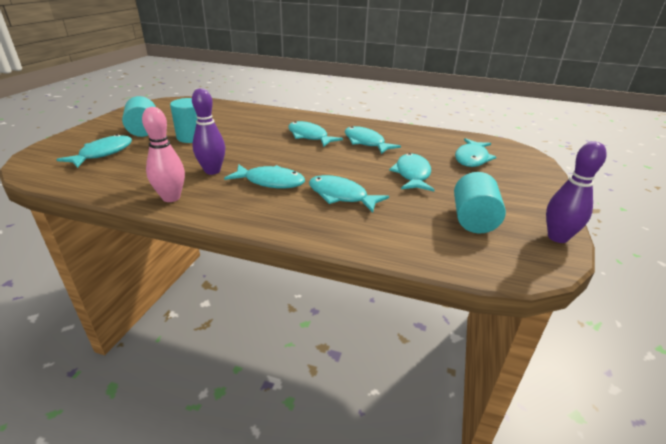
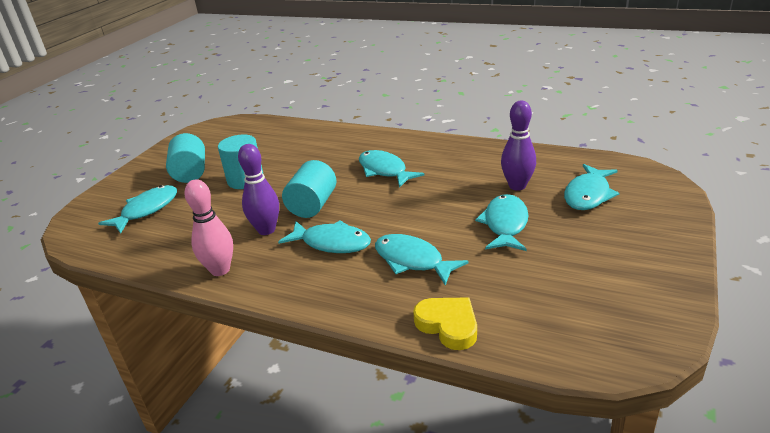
camera: 10 degrees right, 0 degrees up
(366, 142) = (454, 176): turquoise fish -> none
(379, 242) = (448, 325): none -> yellow heart
(473, 220) = (569, 290): turquoise cylinder -> turquoise cylinder (312, 205)
(557, 237) = (671, 314): purple bowling pin -> purple bowling pin (517, 186)

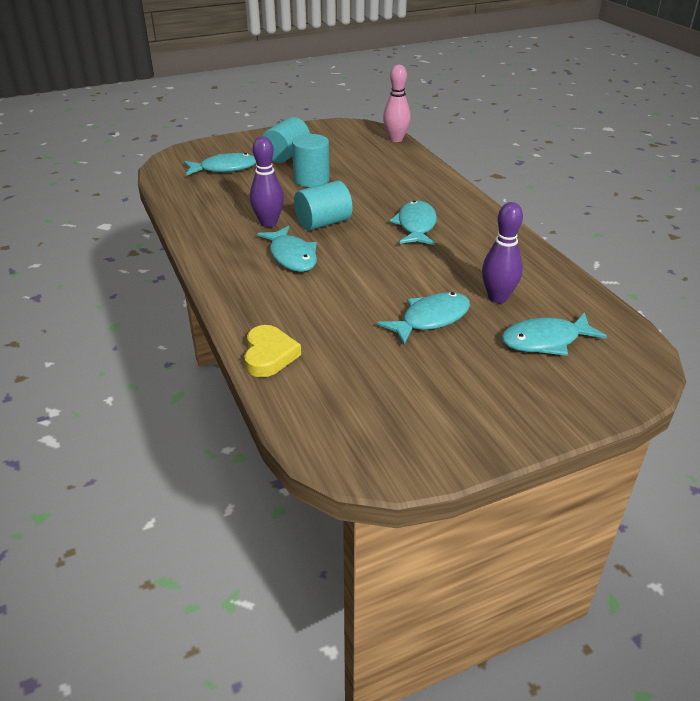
camera: 40 degrees right, 5 degrees up
(220, 270) = (204, 233): pink bowling pin -> pink bowling pin (396, 139)
(412, 260) = (320, 301): turquoise fish -> none

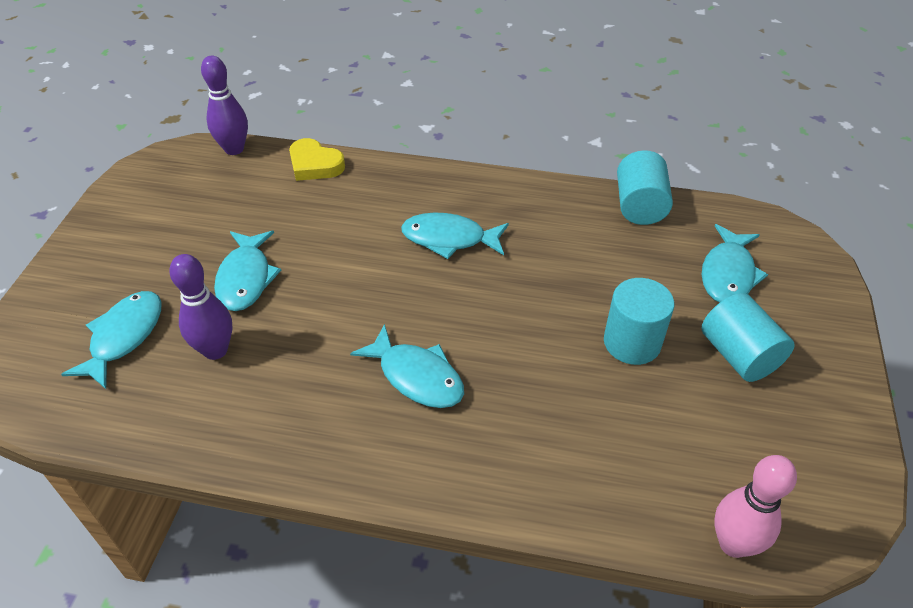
camera: 125 degrees right, 10 degrees up
(268, 223) = (538, 252): purple bowling pin -> purple bowling pin (234, 149)
(323, 223) = (499, 295): turquoise cylinder -> turquoise cylinder (639, 206)

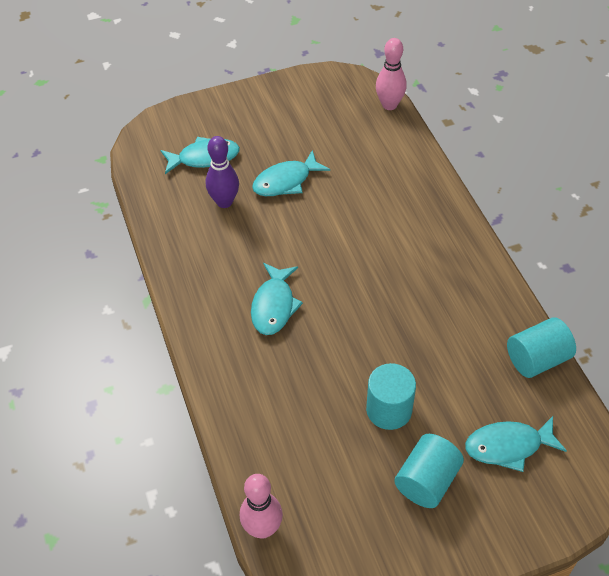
camera: 60 degrees right, 5 degrees up
(234, 149) = (389, 105): purple bowling pin -> pink bowling pin
(315, 165) = (411, 153): yellow heart -> none
(449, 239) = (403, 262): turquoise fish -> none

